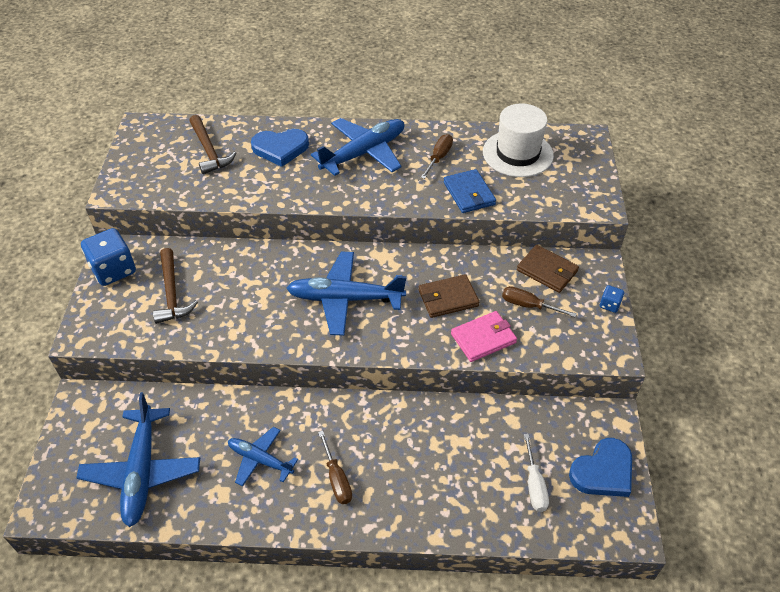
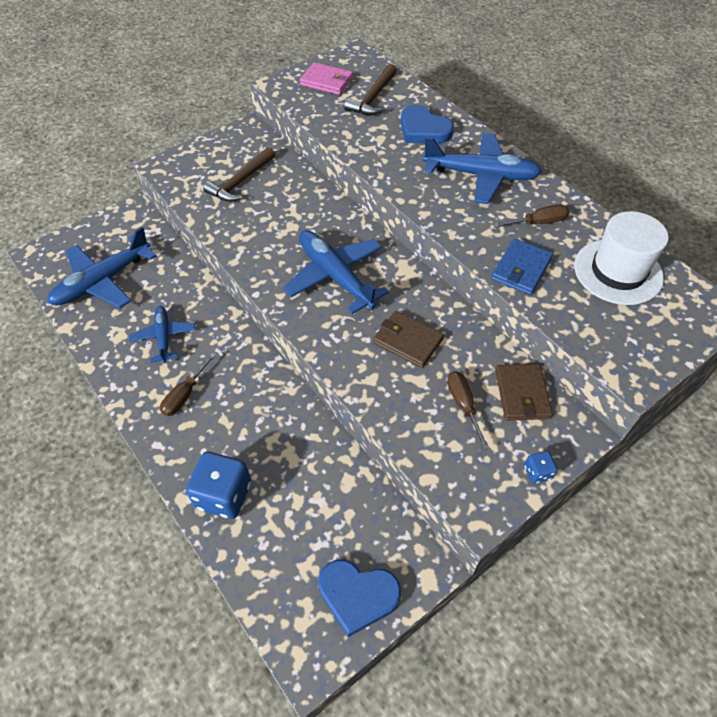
camera: 50 degrees right, 5 degrees up
(113, 270) = (231, 141): blue dice -> blue dice (224, 495)
(483, 338) = (389, 394): pink wallet -> pink wallet (326, 81)
(534, 484) = (294, 543): white screwdriver -> none

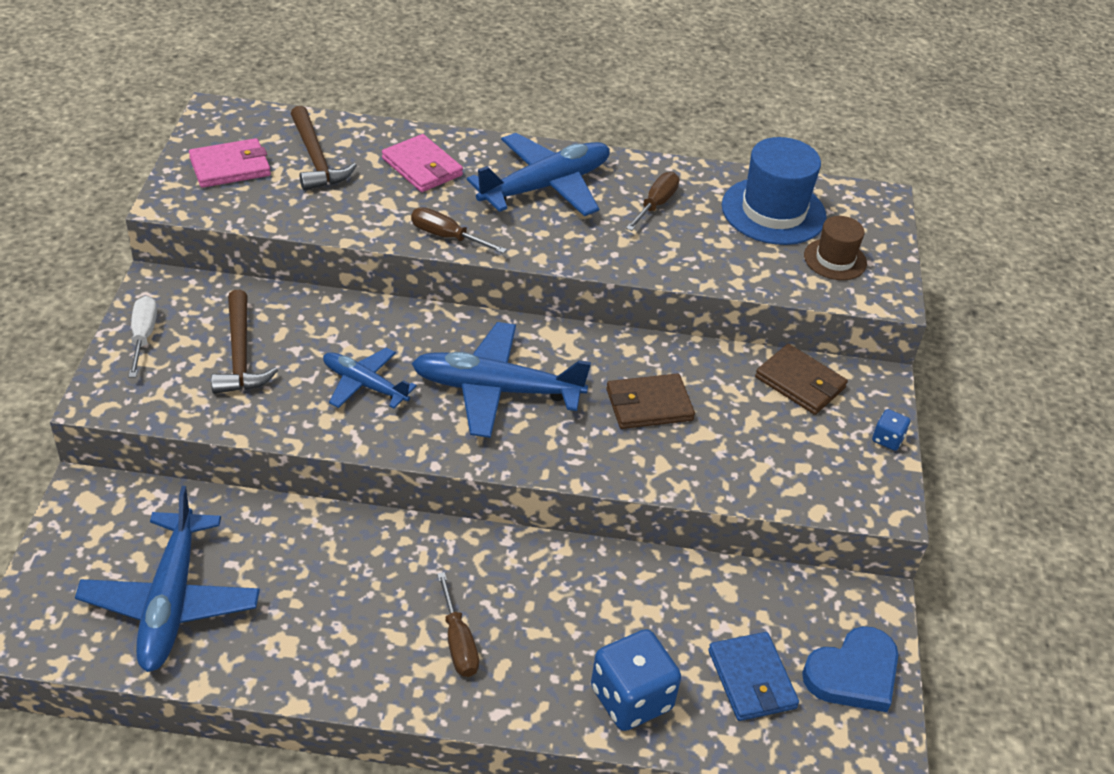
camera: 50 degrees left, 10 degrees down
(164, 337) = (347, 604): blue plane -> blue plane (365, 385)
(213, 149) = (143, 337): none -> white screwdriver
(423, 129) = (422, 167): blue heart -> pink wallet
(463, 405) = (767, 428): brown screwdriver -> brown screwdriver (447, 237)
(521, 269) = (695, 259): blue wallet -> blue wallet (751, 679)
(618, 272) = (773, 211): white hat -> blue hat
(623, 328) = (835, 259): none -> brown hat

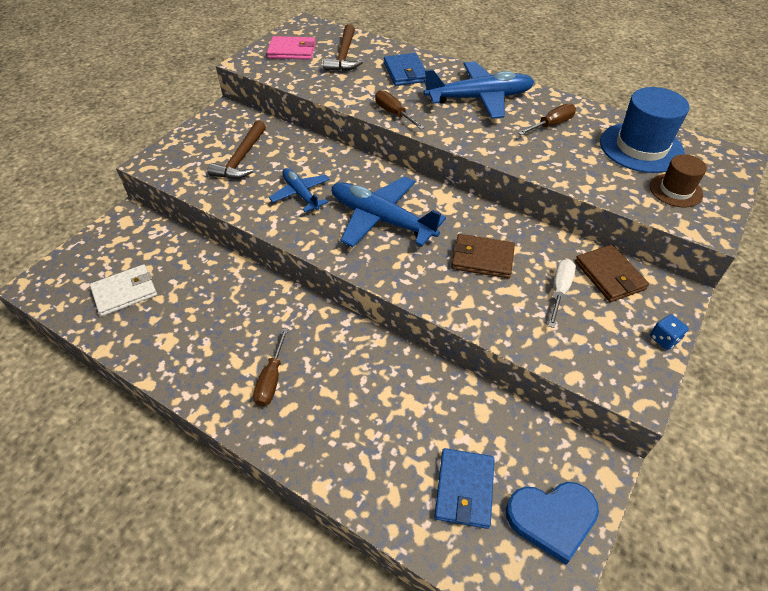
camera: 30 degrees right, 5 degrees up
(143, 337) = (197, 136): white screwdriver -> white screwdriver (559, 291)
(171, 601) = (125, 292): blue plane -> white wallet
(422, 167) = (405, 72): pink wallet -> blue wallet
(631, 698) = (364, 467): blue dice -> none

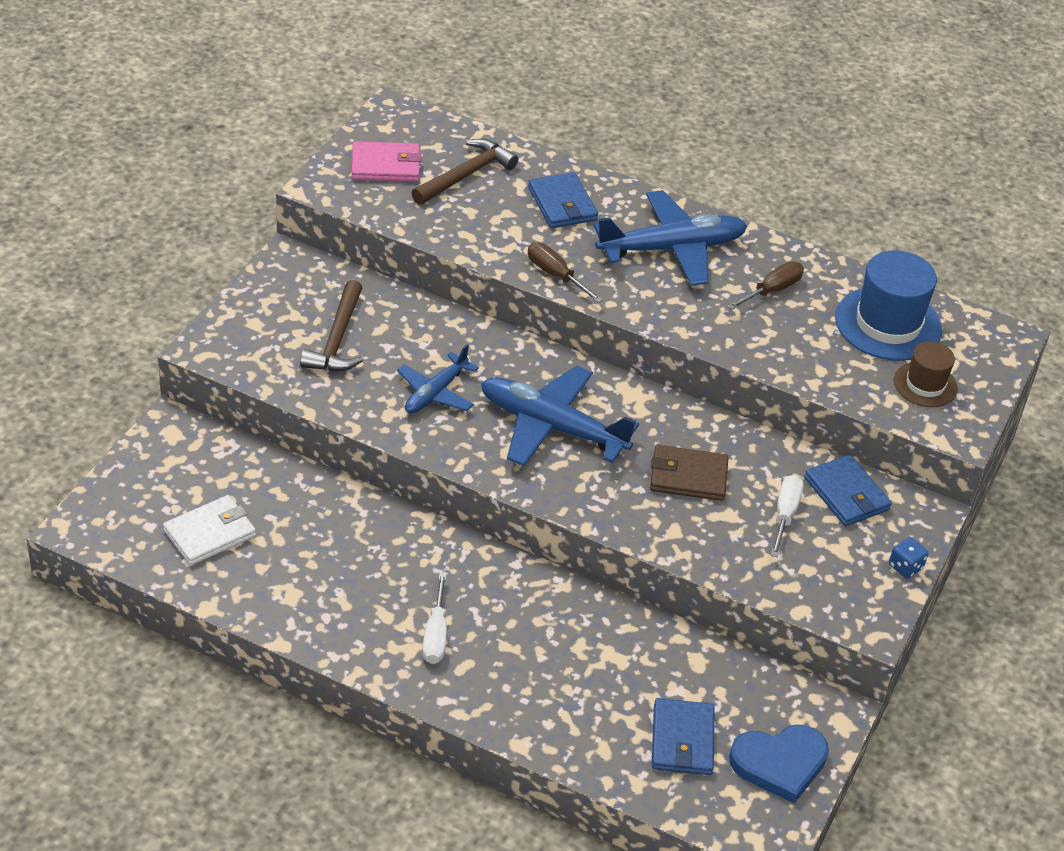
camera: 10 degrees left, 5 degrees down
(271, 379) = (436, 634): brown screwdriver -> white screwdriver
(301, 194) = (435, 393): blue plane -> blue plane turned 105 degrees counterclockwise
(344, 56) = (466, 175): brown hammer -> brown hammer turned 135 degrees counterclockwise
(609, 275) = (846, 494): brown wallet -> blue wallet

